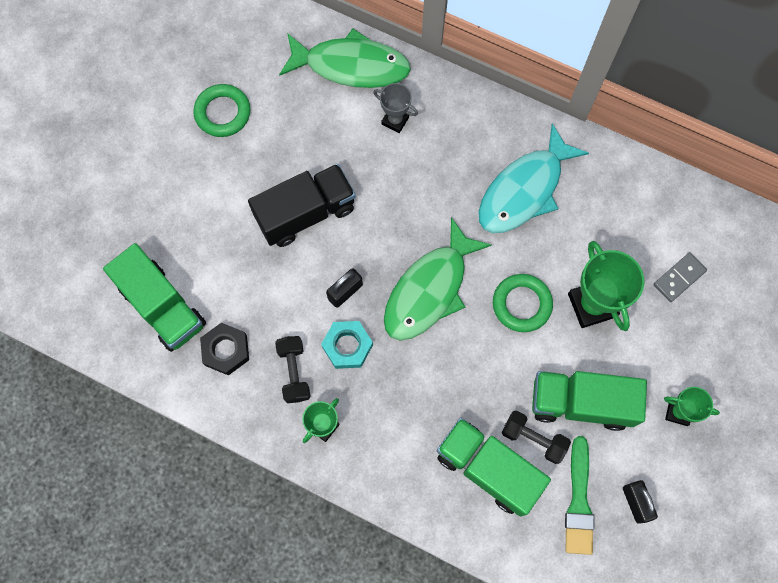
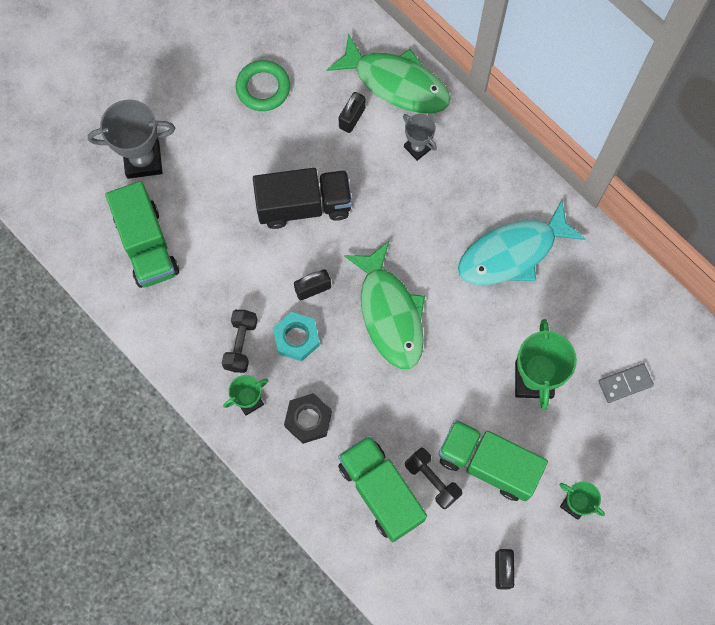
camera: 20 degrees right, 0 degrees up
(128, 223) = (143, 160): none -> grey trophy
(226, 350) = (188, 304): black nut -> black nut (308, 419)
(321, 113) = (352, 118): none -> black padlock
(429, 290) = (390, 313): green fish -> green fish turned 75 degrees counterclockwise
(521, 304) = (469, 356): green ring -> none
(579, 501) = (451, 550): green brush -> none

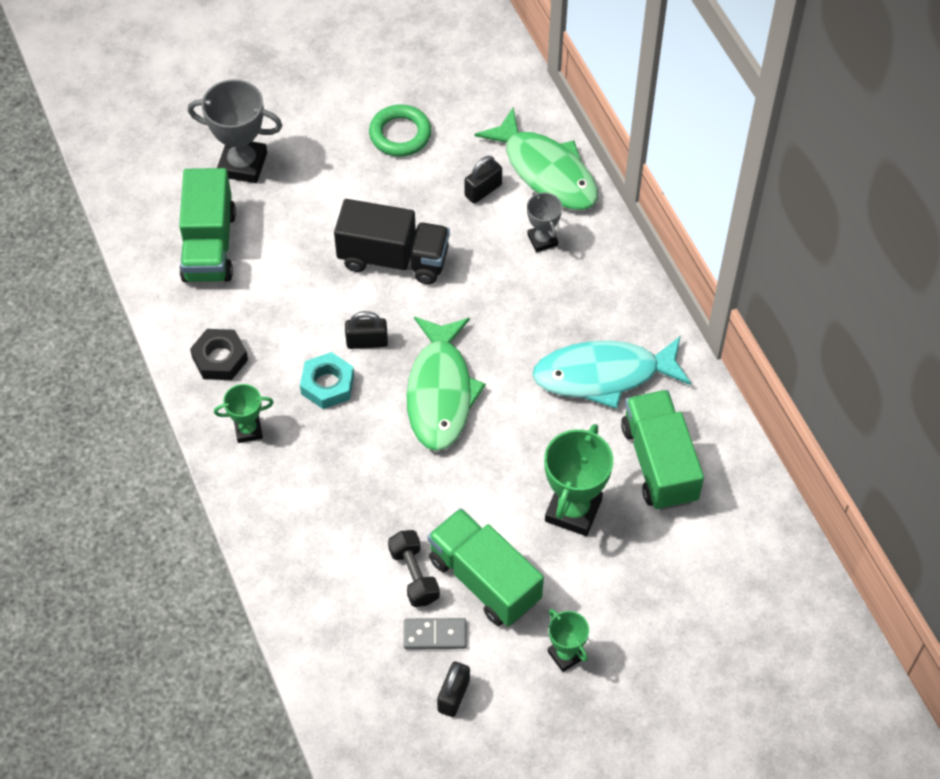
camera: 20 degrees right, 15 degrees down
(241, 344) = (265, 371): black dumbbell -> none
(308, 419) = (304, 469): black nut -> black nut (220, 358)
(381, 491) = (351, 568): green truck -> green truck (659, 463)
(625, 383) = (677, 548): grey domino -> grey domino (435, 635)

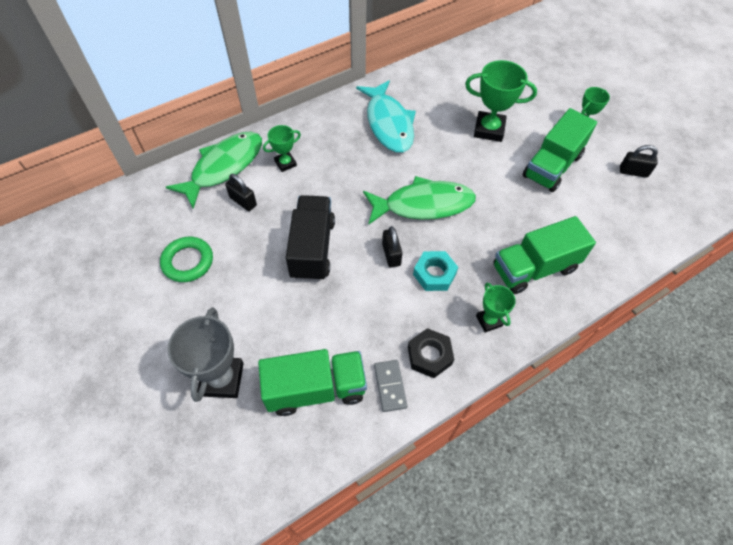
camera: 100 degrees left, 0 degrees up
(414, 575) = (564, 201): black dumbbell -> none
(435, 635) = (599, 185): grey domino -> grey domino (390, 386)
(542, 240) = (285, 163): grey trophy -> green trophy
(659, 463) = (444, 95): green truck -> green truck (534, 268)

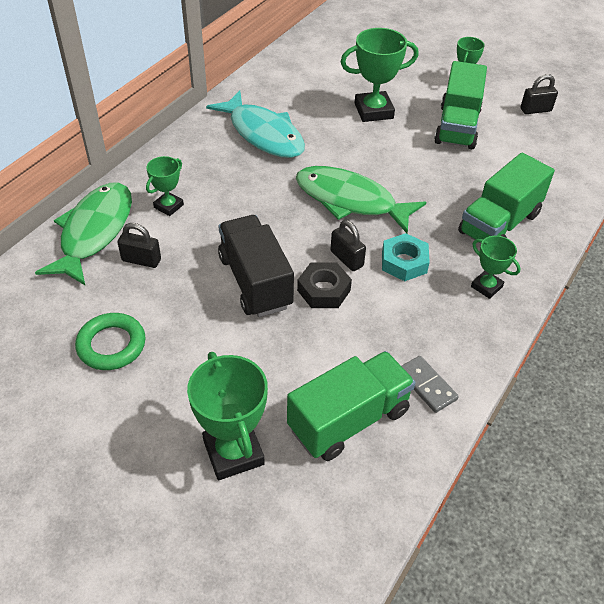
camera: 25 degrees left, 10 degrees down
(222, 379) = (233, 452): grey trophy -> green trophy
(423, 205) = (350, 201): green fish -> green fish turned 120 degrees counterclockwise
(429, 355) = (448, 340): black nut -> black nut (324, 290)

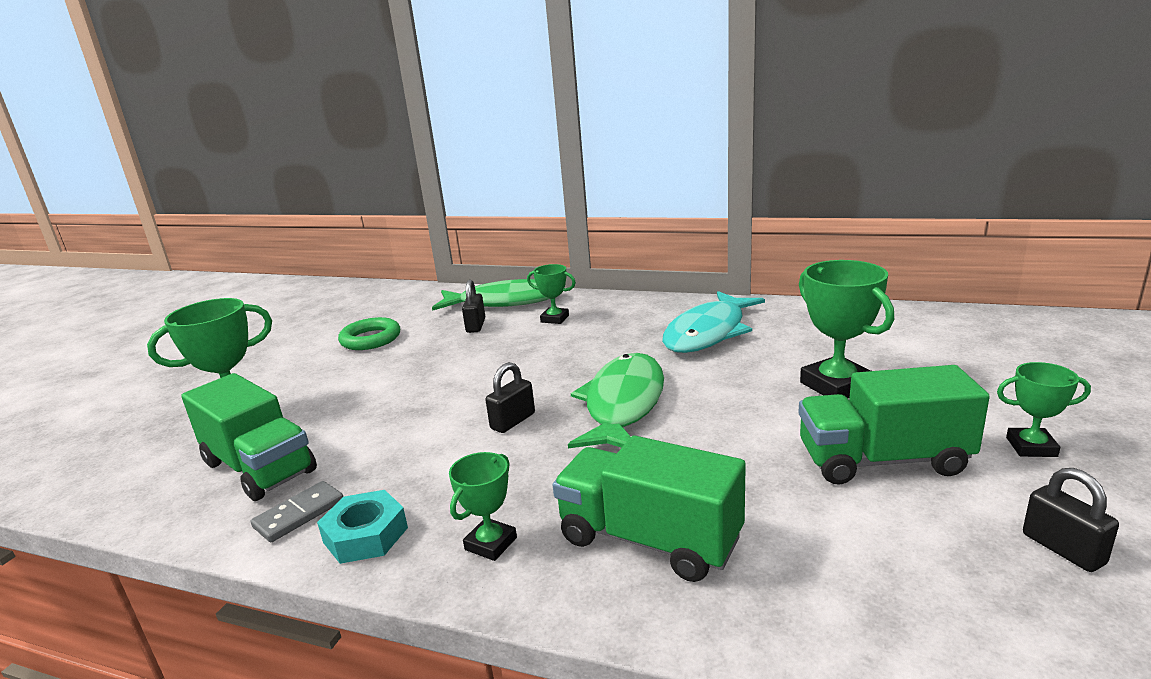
camera: 80 degrees right, 25 degrees down
(255, 281) = (460, 378): black truck -> none
(324, 290) = (455, 417): black nut -> none
(404, 262) = (521, 462): turquoise nut -> turquoise nut (366, 535)

